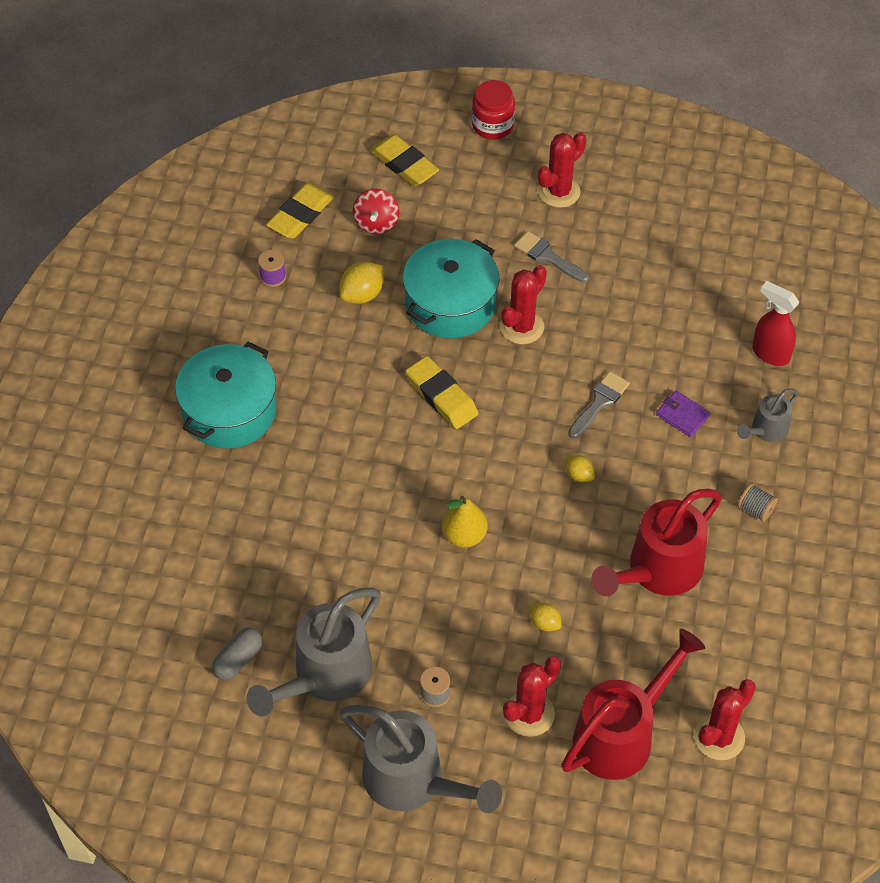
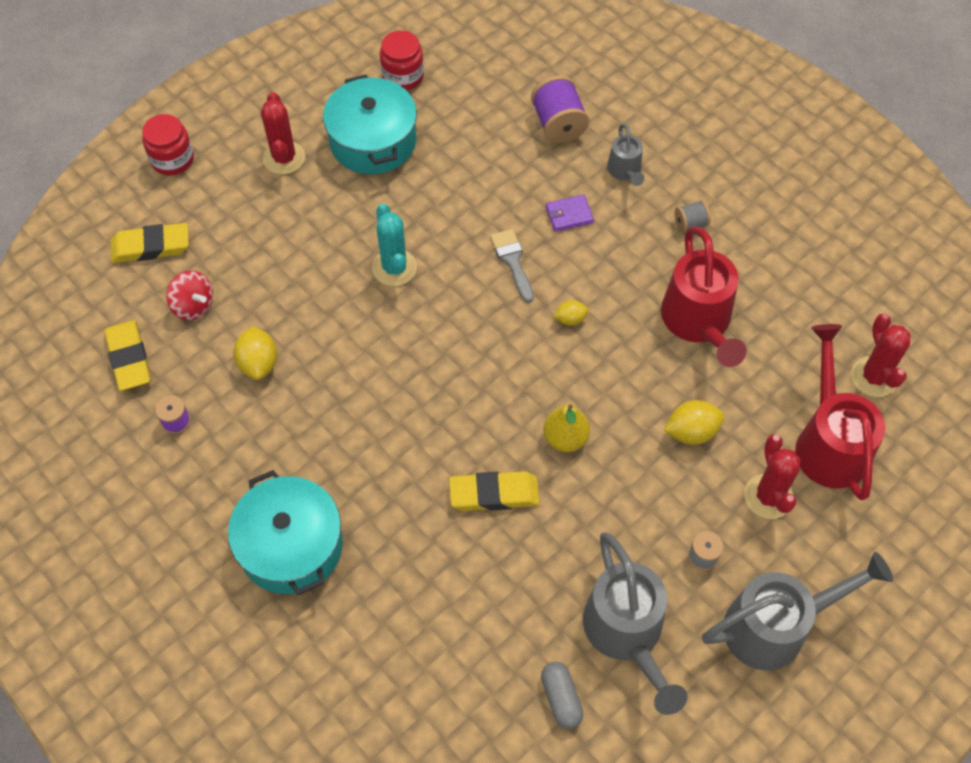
camera: 55 degrees left, 5 degrees up
(441, 396) = (414, 368): yellow eraser -> yellow eraser (494, 494)
(450, 303) = (326, 303): turquoise pot -> turquoise pot (373, 141)
(522, 327) = (394, 268): red cactus -> turquoise cactus
(545, 623) = (691, 432): yellow lemon -> yellow lemon, size x1.65
(547, 256) = (341, 206): grey brush -> none
(714, 217) = (403, 76): none -> red jar
(770, 354) = (558, 124): red spray bottle -> purple spool

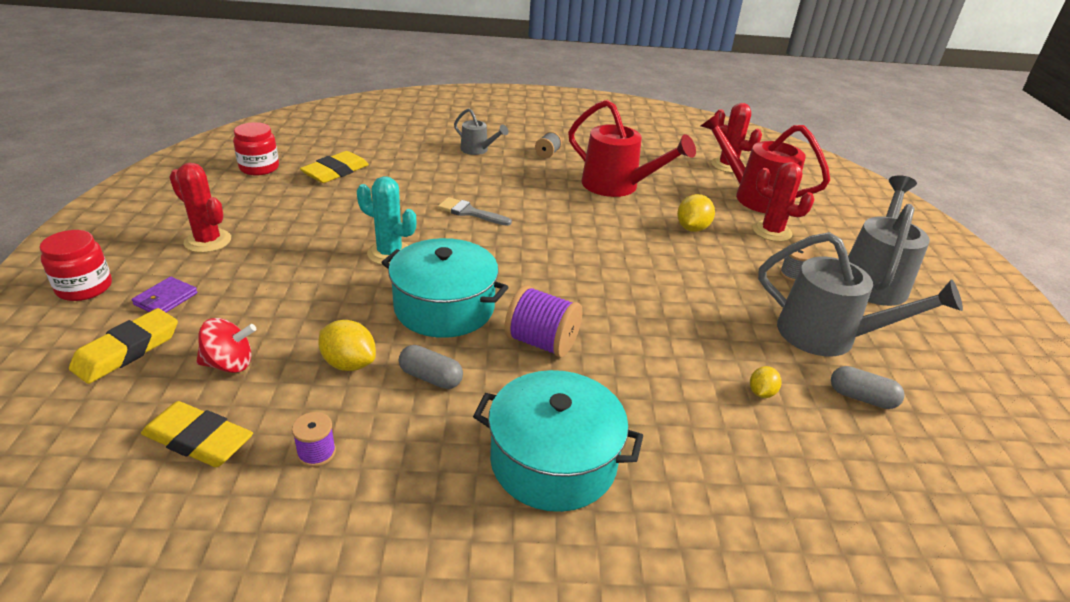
camera: 50 degrees left, 25 degrees down
(293, 418) = (431, 377): none -> grey capsule
(373, 141) = (278, 203): turquoise pot -> turquoise pot (444, 307)
(494, 494) = (642, 323): yellow eraser -> yellow eraser (335, 172)
(558, 124) = (406, 148): purple spool -> purple spool (541, 342)
(565, 438) = (635, 270): yellow pear -> none
(569, 215) = (473, 179): purple wallet -> purple wallet (166, 299)
(570, 319) = (547, 219): yellow lemon -> yellow lemon (761, 393)

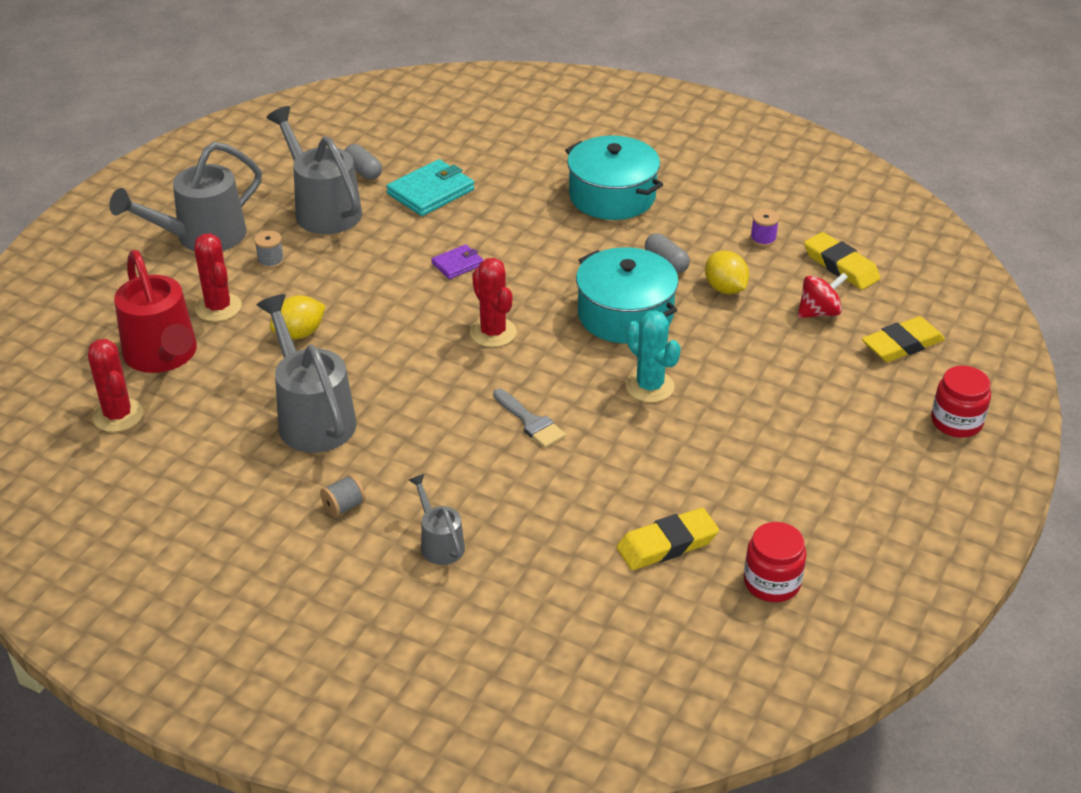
camera: 150 degrees left, 5 degrees up
(166, 299) = (877, 388): purple wallet -> purple wallet (457, 264)
(208, 241) = (840, 454): red cactus -> red cactus (493, 332)
(229, 364) = (819, 312): red spinning top -> red spinning top turned 135 degrees clockwise
(541, 342) = (562, 265): purple spool -> none
(618, 186) = (312, 416): red watering can -> grey watering can
(761, 393) = (430, 192): yellow lemon -> turquoise wallet

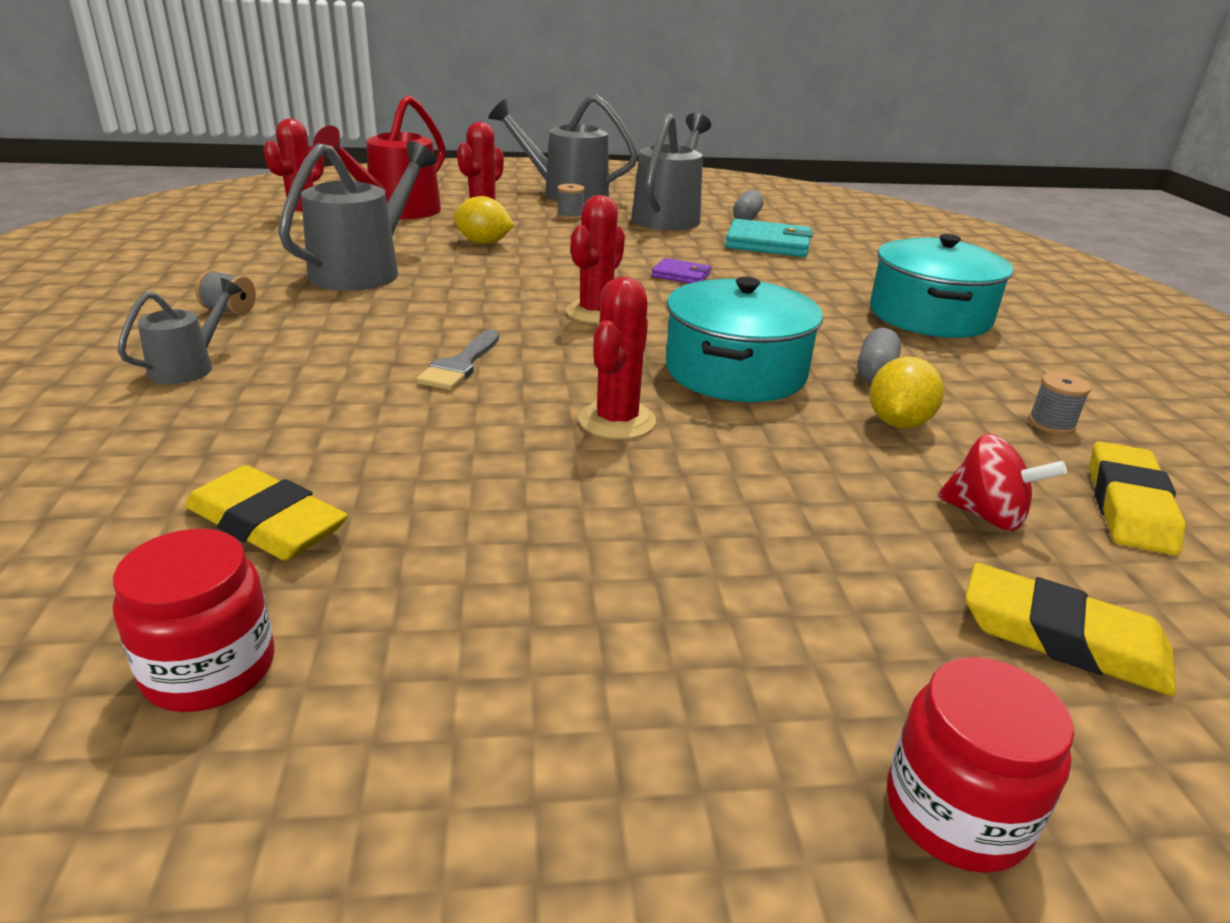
camera: 55 degrees right, 10 degrees down
(649, 386) = (617, 421): turquoise cactus -> red cactus
(763, 239) = (1051, 424): purple spool -> grey spool

